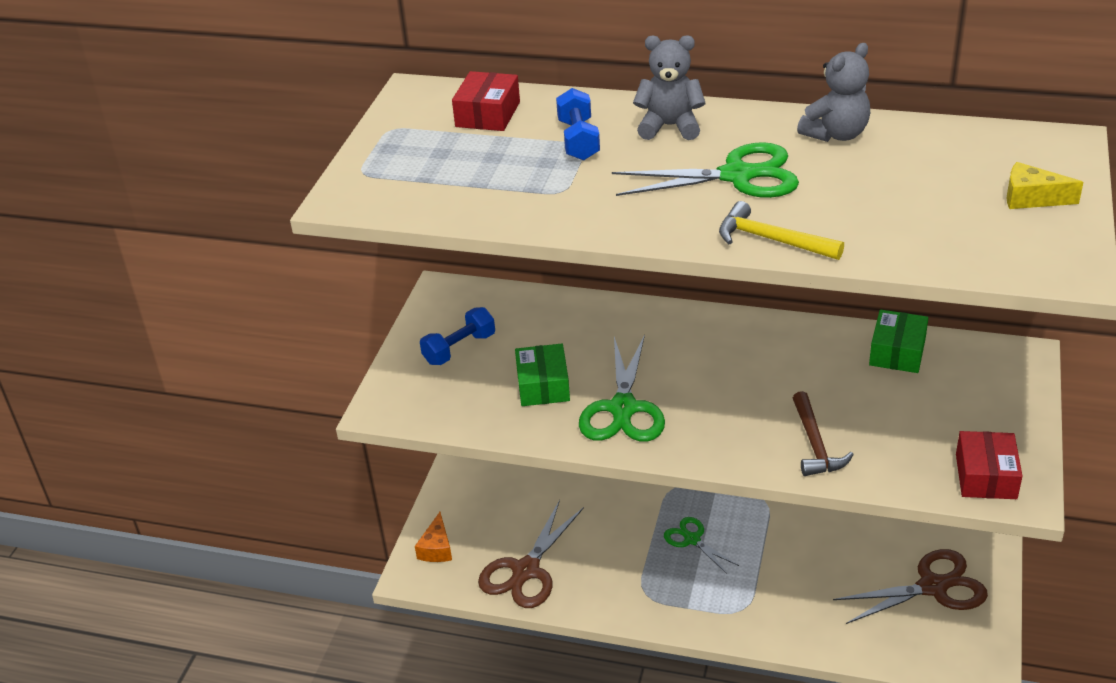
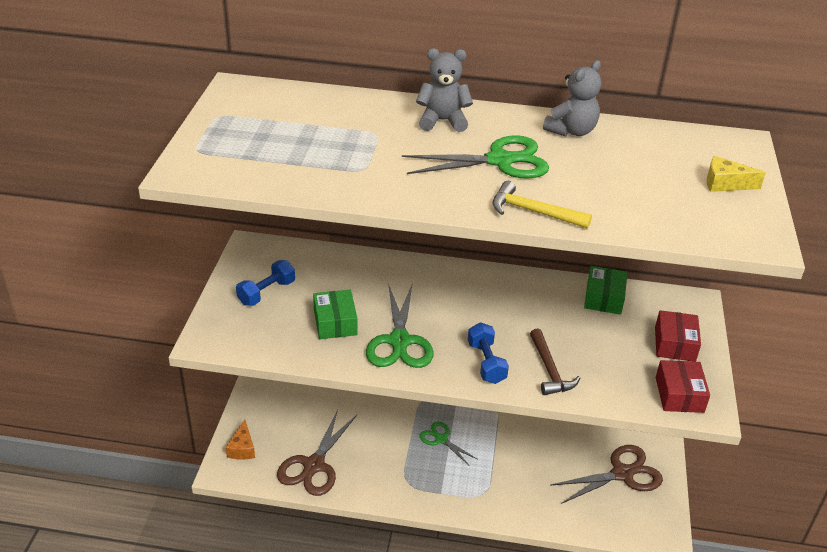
camera: 10 degrees left, 0 degrees up
(487, 114) = (297, 107): red box -> red box (674, 344)
(578, 140) = (372, 129): blue dumbbell -> blue dumbbell (486, 363)

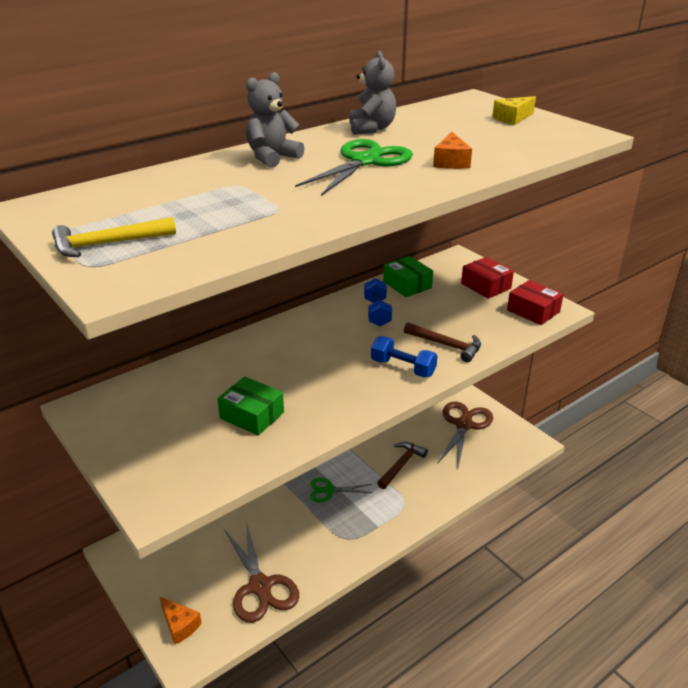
camera: 45 degrees left, 5 degrees down
(266, 292) = (154, 433): blue dumbbell -> blue dumbbell (377, 312)
(399, 341) = (323, 394): green scissors -> none
(521, 464) = (401, 465): none -> brown hammer
(533, 212) = (451, 177): yellow hammer -> yellow hammer (108, 244)
(566, 197) = (451, 161): none -> orange cheese

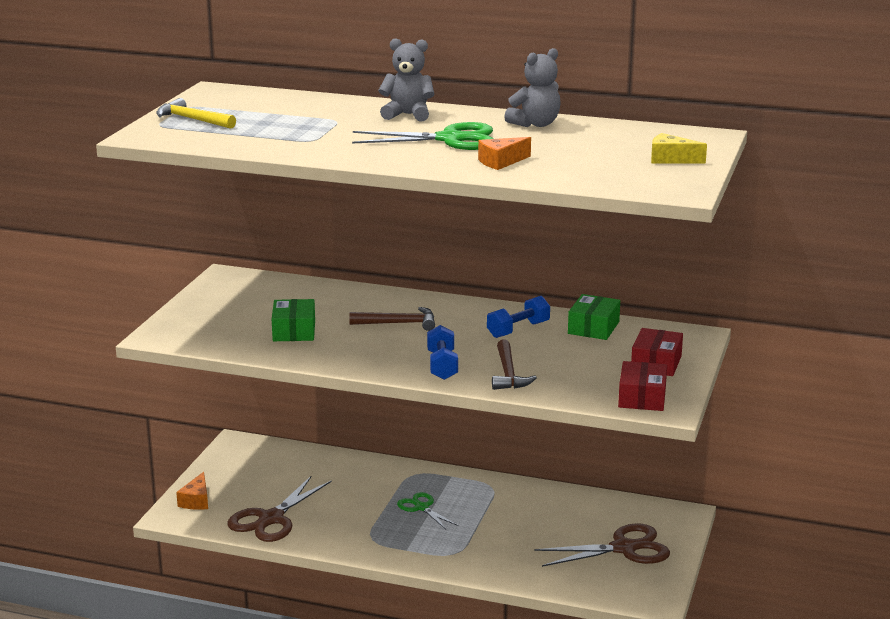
camera: 55 degrees right, 10 degrees down
(401, 465) = (507, 533): brown hammer -> brown hammer (398, 323)

